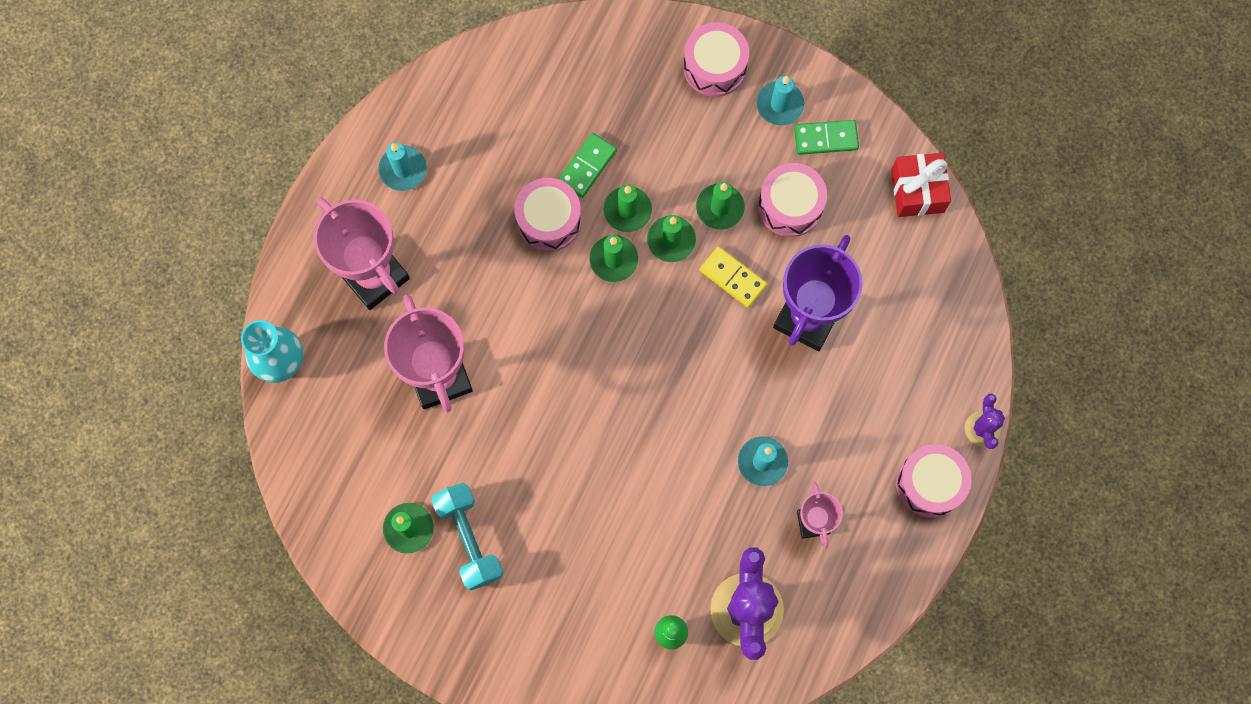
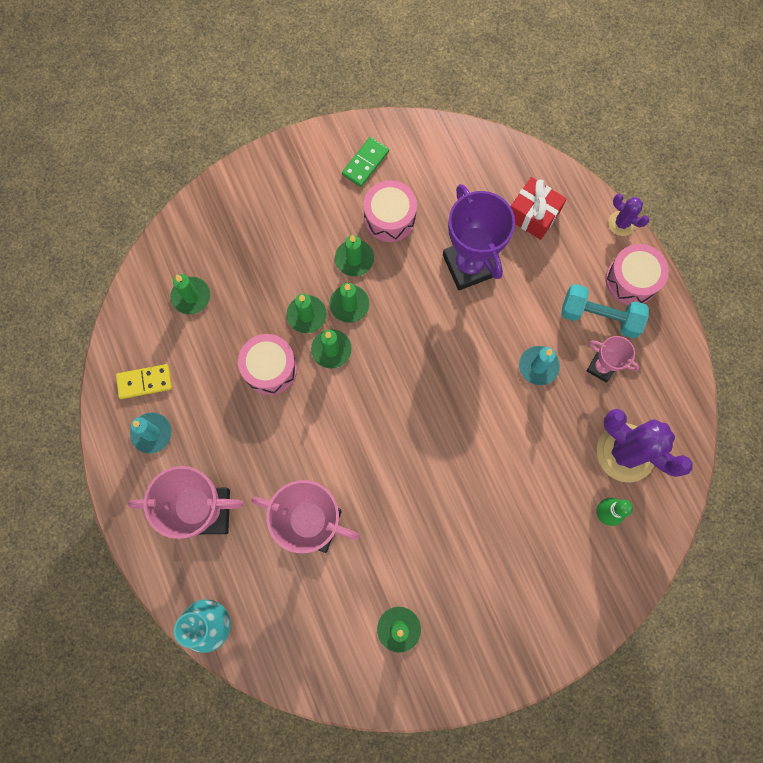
camera: 50 degrees left, 0 degrees up
(469, 539) = (438, 593): turquoise dumbbell -> turquoise dumbbell (599, 316)
(556, 94) = (191, 296): none -> green candle
(587, 166) = (256, 316): green domino -> none
(715, 67) = (261, 189): pink drum -> none
(733, 277) = (406, 288): yellow domino -> yellow domino (144, 382)
(779, 104) = (320, 171): turquoise candle -> none
(917, 191) = (444, 140): red gift -> red gift (533, 215)

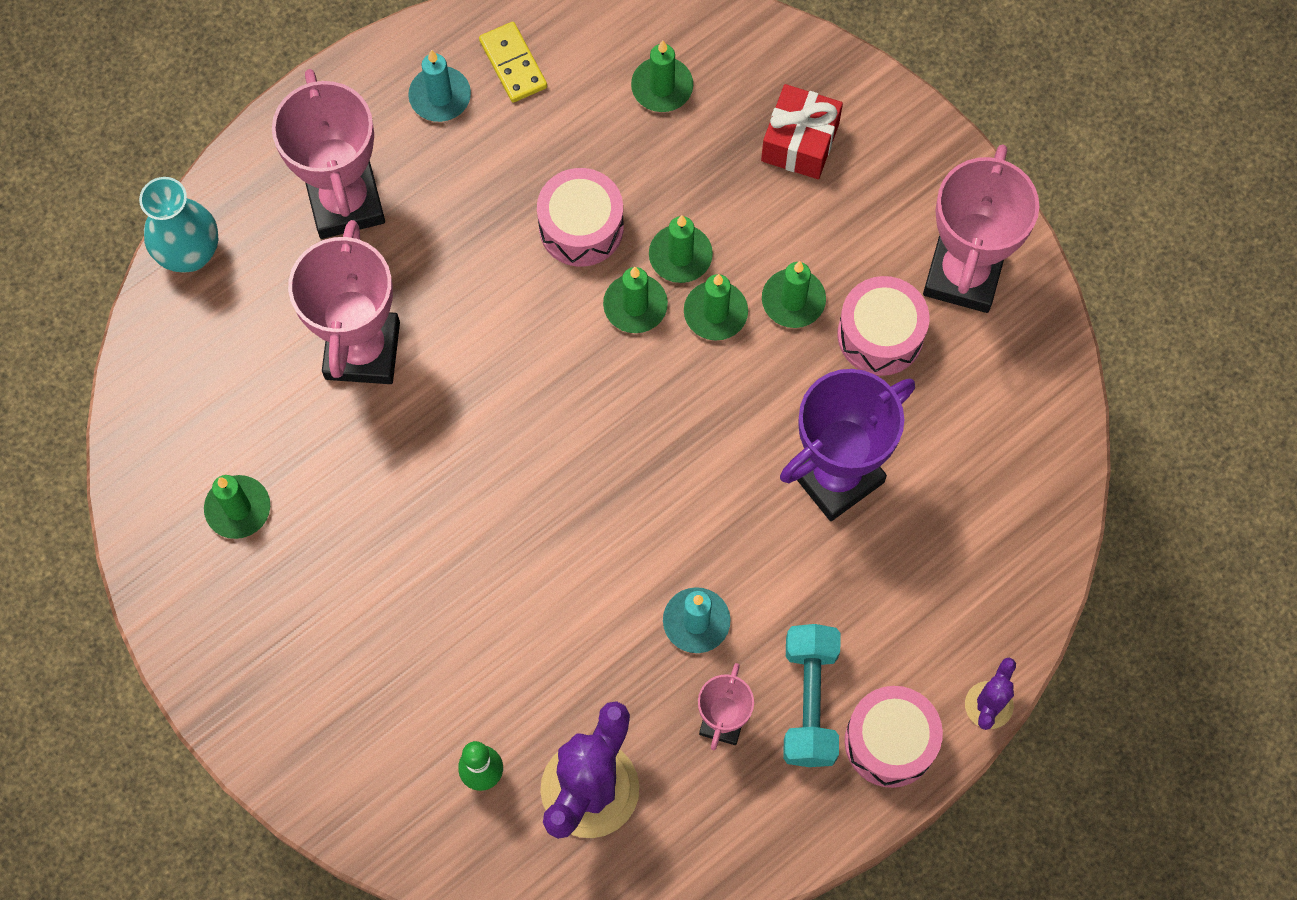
camera: 75 degrees right, 5 degrees down
(365, 163) = (963, 275): green domino -> pink trophy
(533, 215) = (957, 556): red gift -> red gift (800, 142)

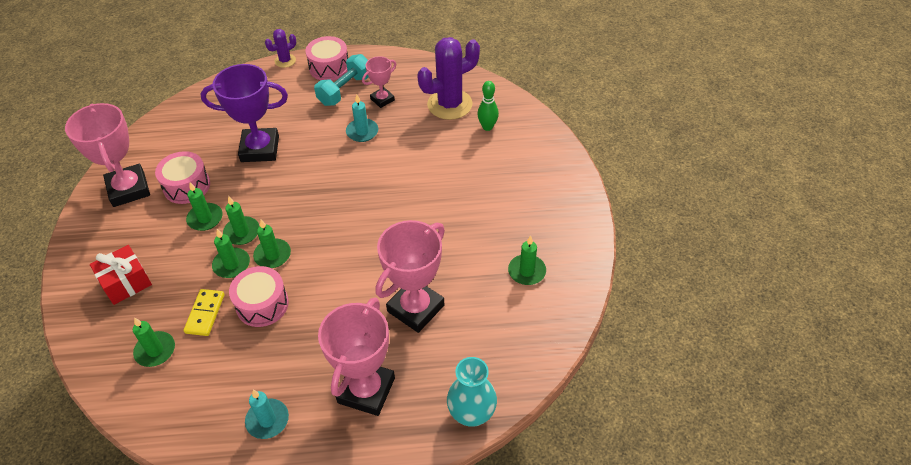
camera: 145 degrees left, 20 degrees down
(513, 64) = (213, 413): yellow domino -> yellow domino (205, 313)
(963, 275) = (129, 189): pink trophy -> pink trophy turned 75 degrees counterclockwise

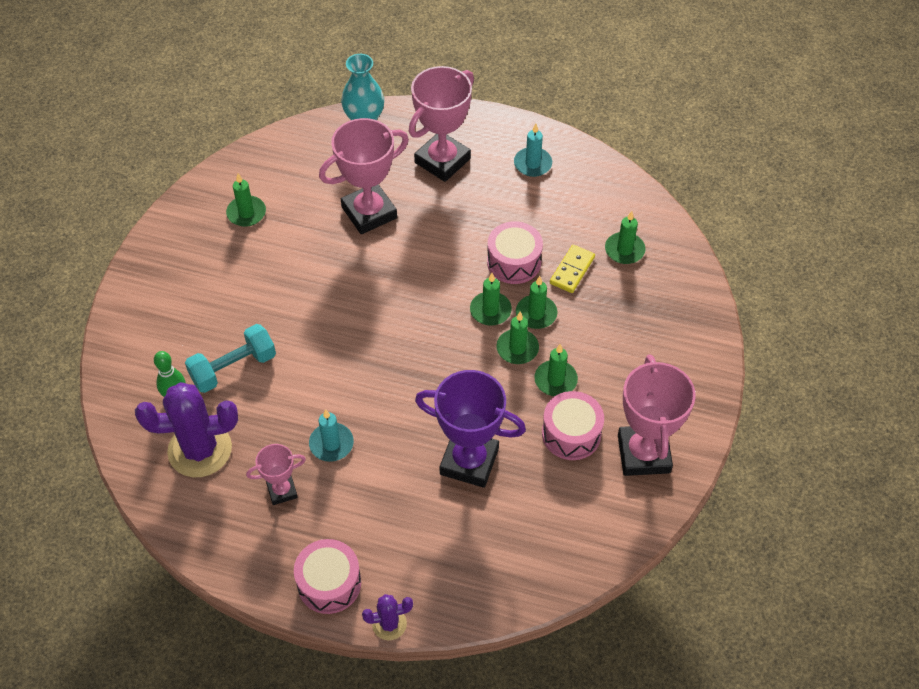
camera: 160 degrees left, 5 degrees up
(126, 282) = (650, 329): red gift -> none
(345, 90) = (324, 527): turquoise dumbbell -> turquoise dumbbell (233, 368)

